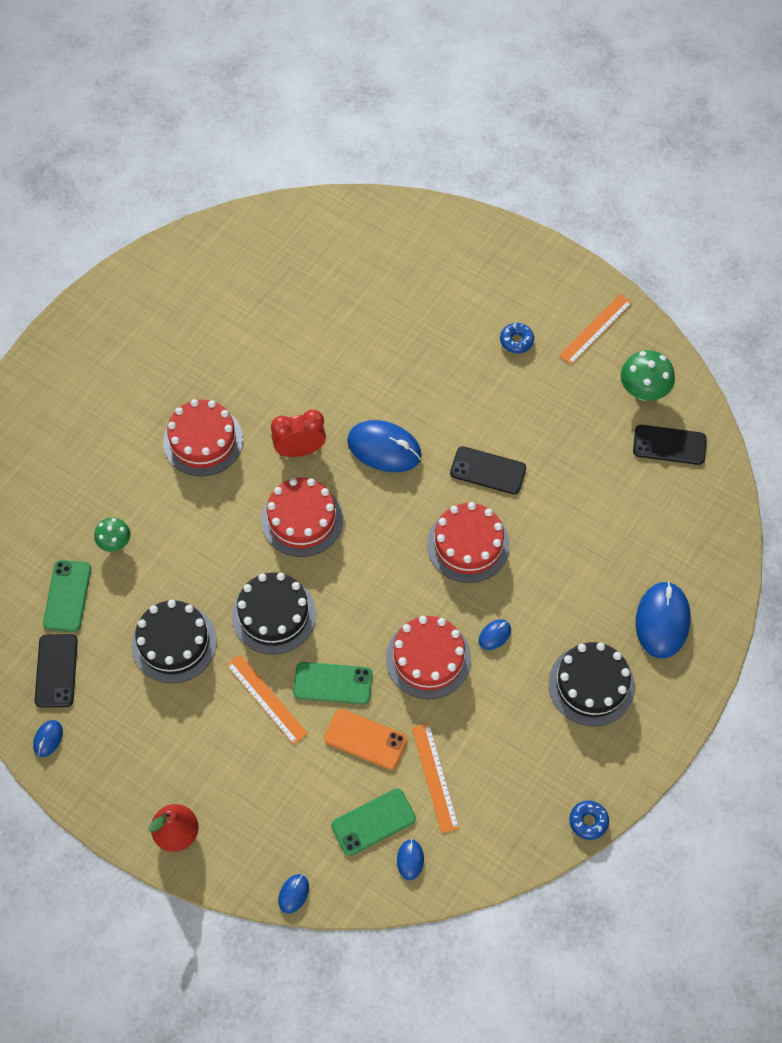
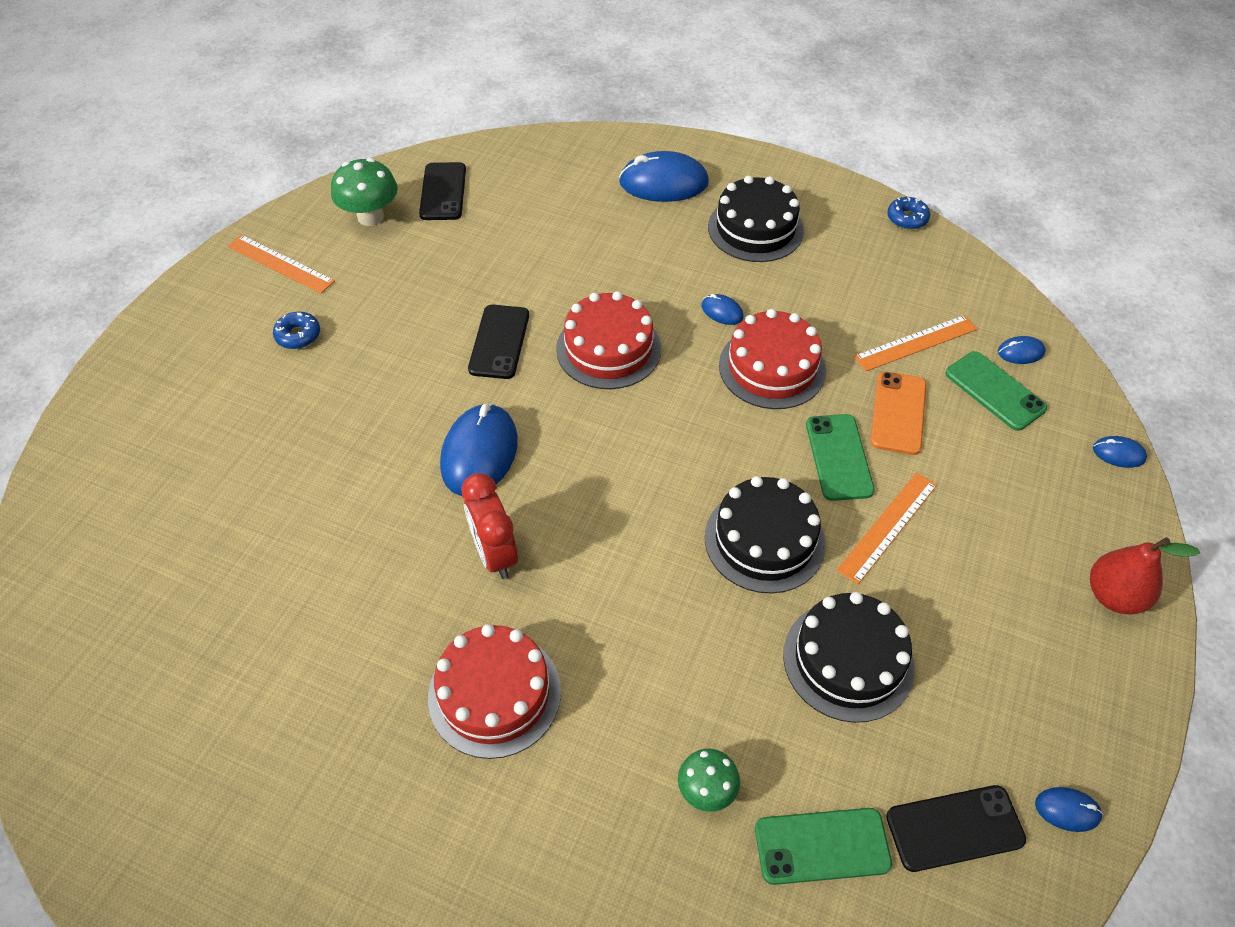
camera: 100 degrees left, 10 degrees down
(302, 519) = (609, 532): red cake -> none

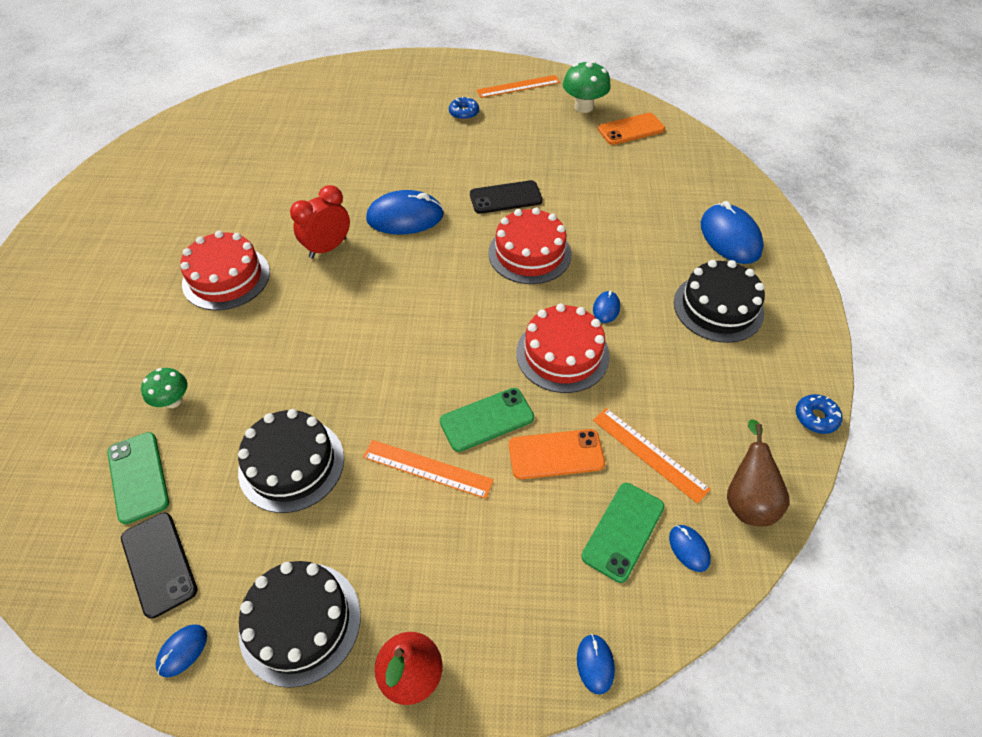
camera: 70 degrees right, 0 degrees up
(280, 263) = (518, 86): orange ruler -> orange ruler turned 60 degrees clockwise
(443, 192) = (631, 129): black phone -> orange phone
(764, 540) = (386, 387): black cake -> black cake (300, 622)
(980, 296) = (747, 499): none -> brown pear
(1067, 810) = (182, 651): blue mouse -> blue mouse turned 45 degrees clockwise

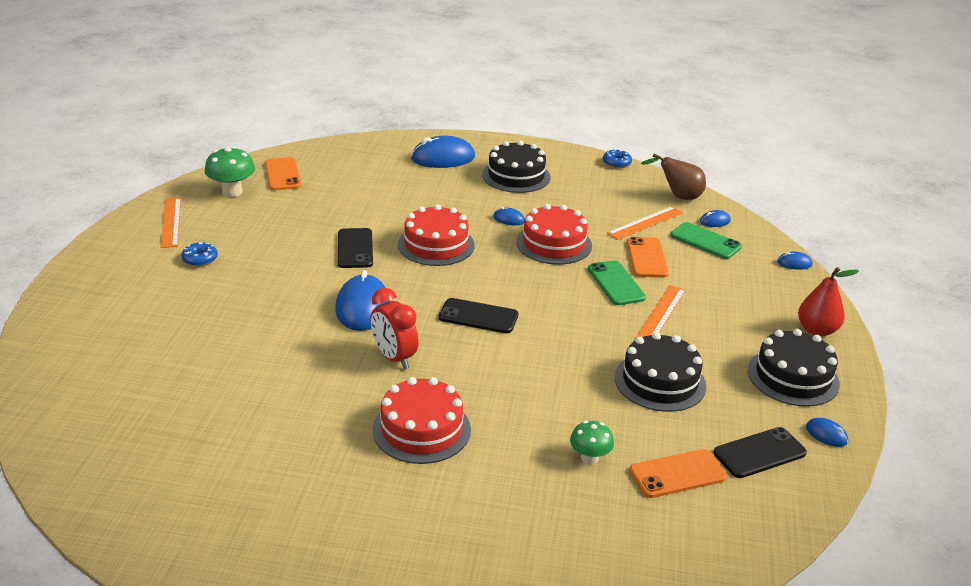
camera: 85 degrees left, 20 degrees down
(138, 477) = (677, 474): green phone -> orange phone
(400, 299) = (478, 316): none -> black phone

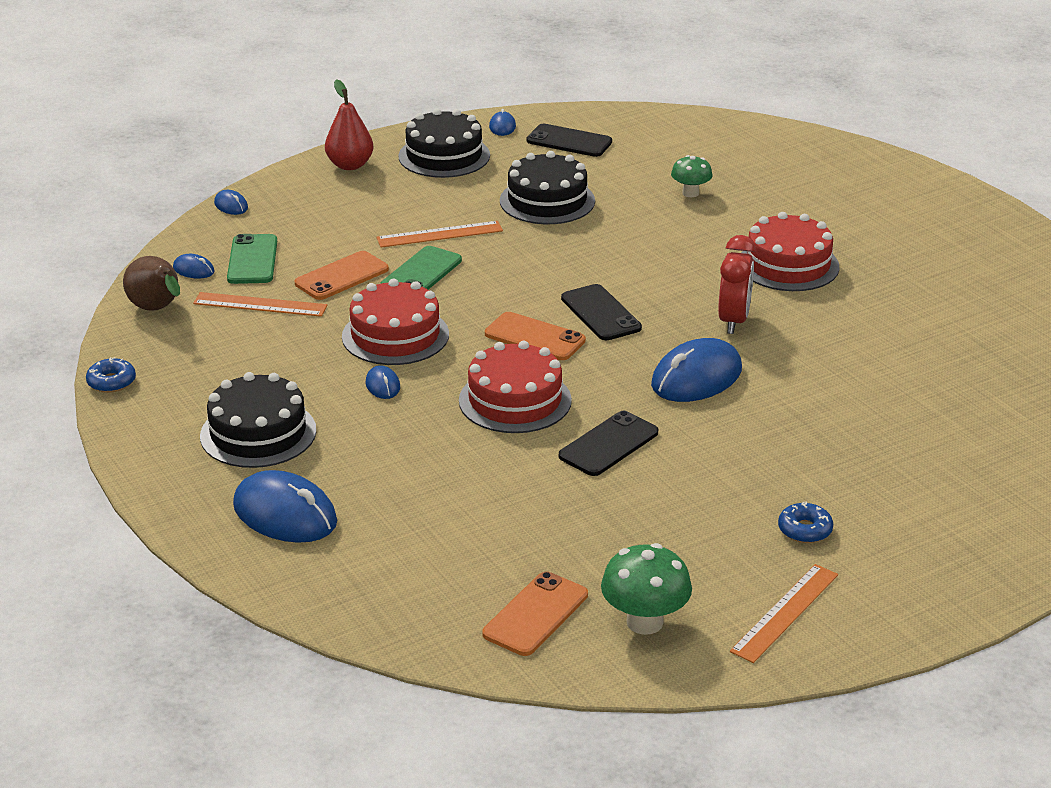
camera: 130 degrees left, 0 degrees up
(677, 474) = (647, 160): orange phone -> orange phone (535, 337)

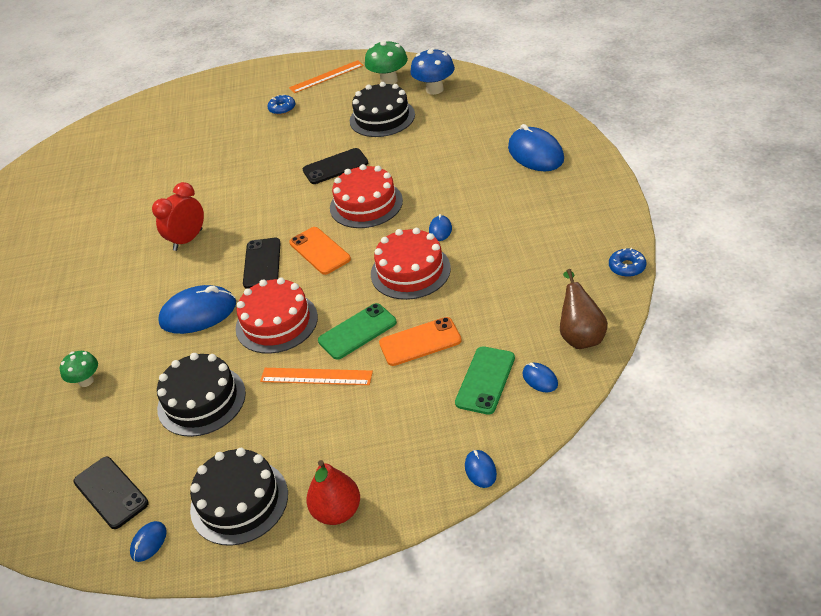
camera: 150 degrees left, 10 degrees up
(258, 433) = (534, 208): black cake -> black cake (382, 118)
(260, 305) = (496, 323): orange ruler -> none
(535, 614) = (434, 89): orange phone -> blue mushroom
(696, 377) = (250, 201): blue mouse -> blue mouse (198, 313)
(788, 265) = (104, 282): red cake -> red cake (276, 322)

